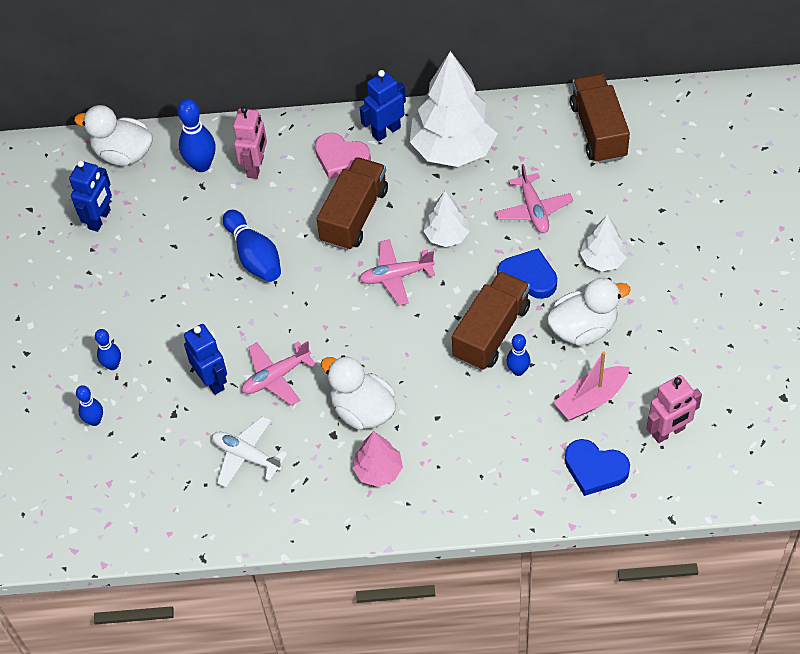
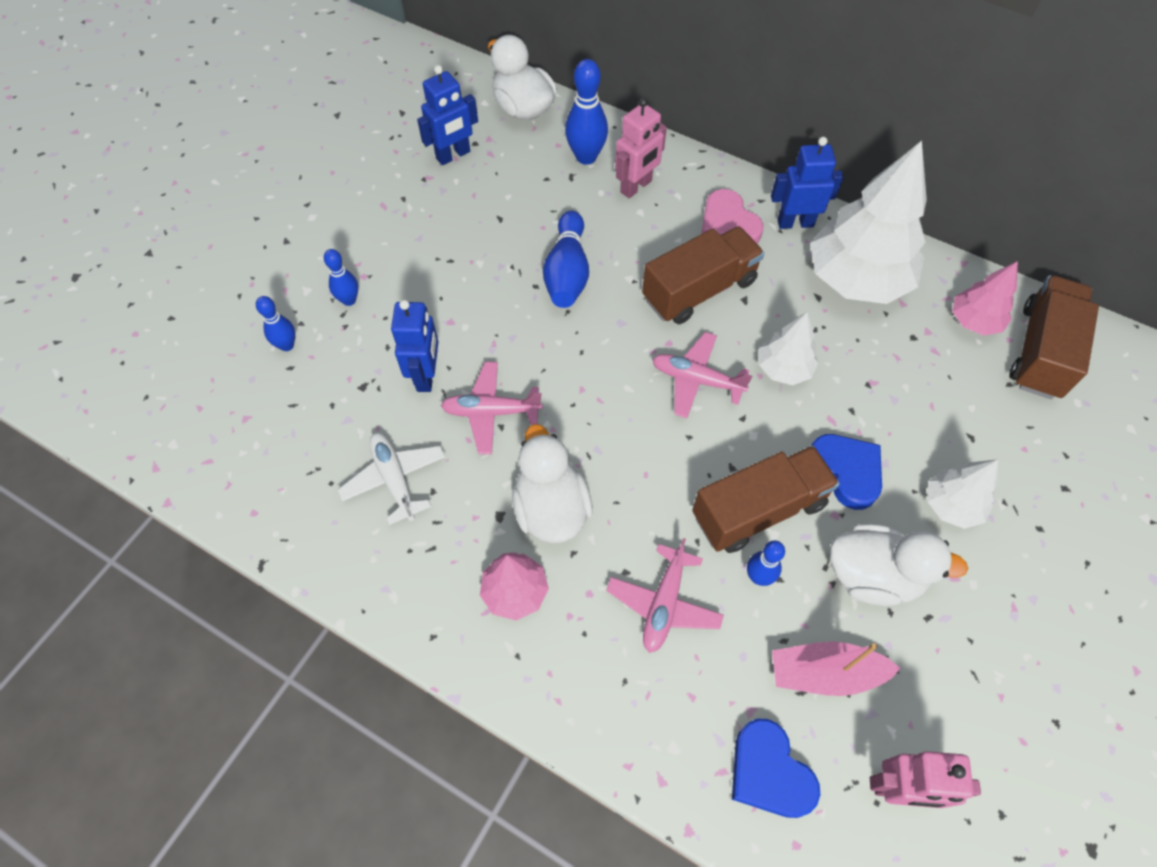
camera: 30 degrees right, 5 degrees up
(533, 210) = (904, 397): pink plane -> pink plane (664, 604)
(546, 134) = (974, 321): none -> pink tree

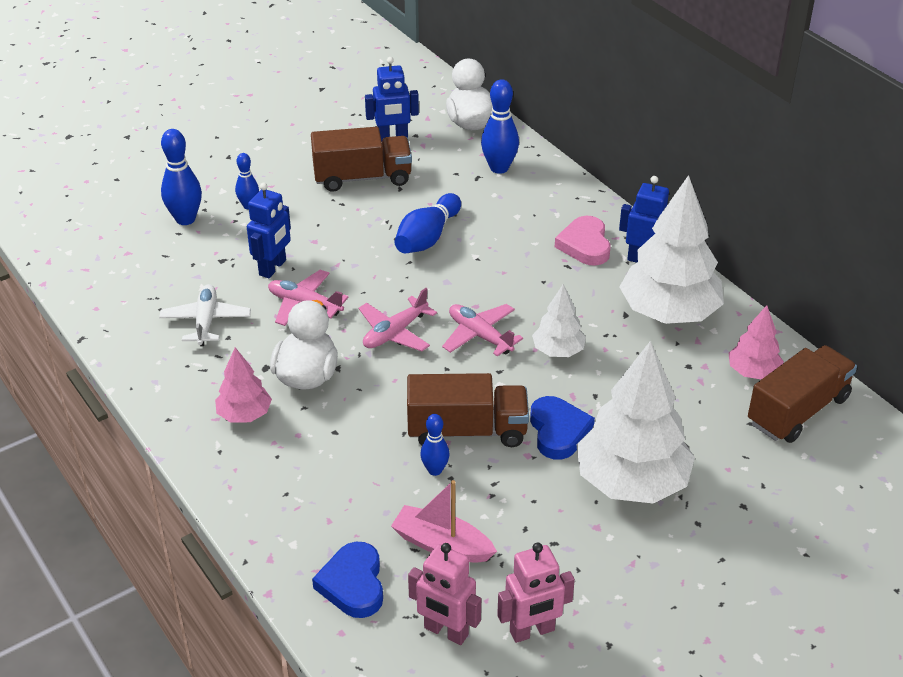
camera: 25 degrees right, 20 degrees down
(287, 345) = (185, 219): blue bowling pin -> blue bowling pin, size x1.66
(636, 187) = (526, 199): pink robot -> pink robot (532, 631)
(664, 604) = (349, 460): pink plane -> pink plane (395, 333)
(699, 290) = (526, 280): brown truck -> brown truck (362, 178)
(873, 575) = (528, 502): white duck -> none
(951, 505) = (631, 482): white tree -> white tree, size x1.97

